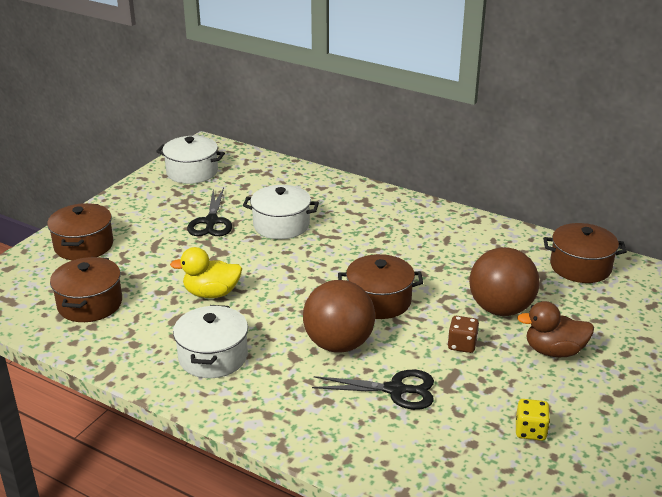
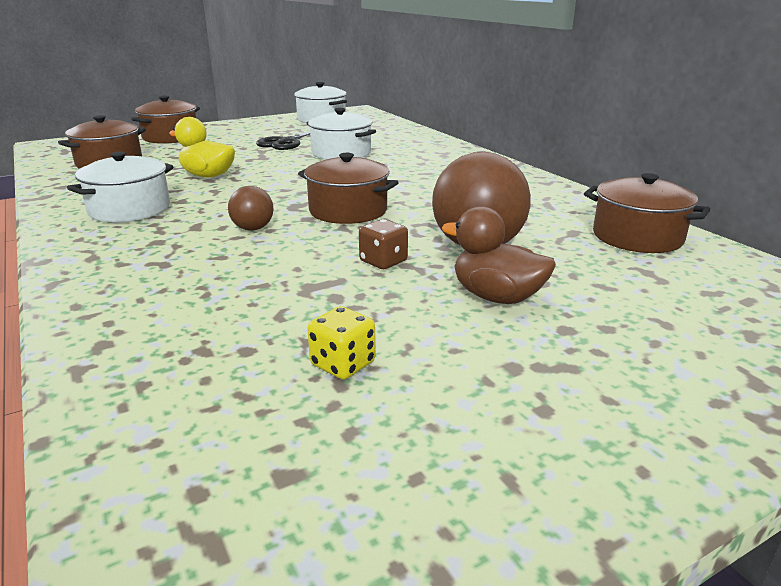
camera: 30 degrees right, 5 degrees down
(338, 344) = (253, 229): brown ball -> brown ball, size x0.50
(395, 390) = (245, 276): black scissors -> none

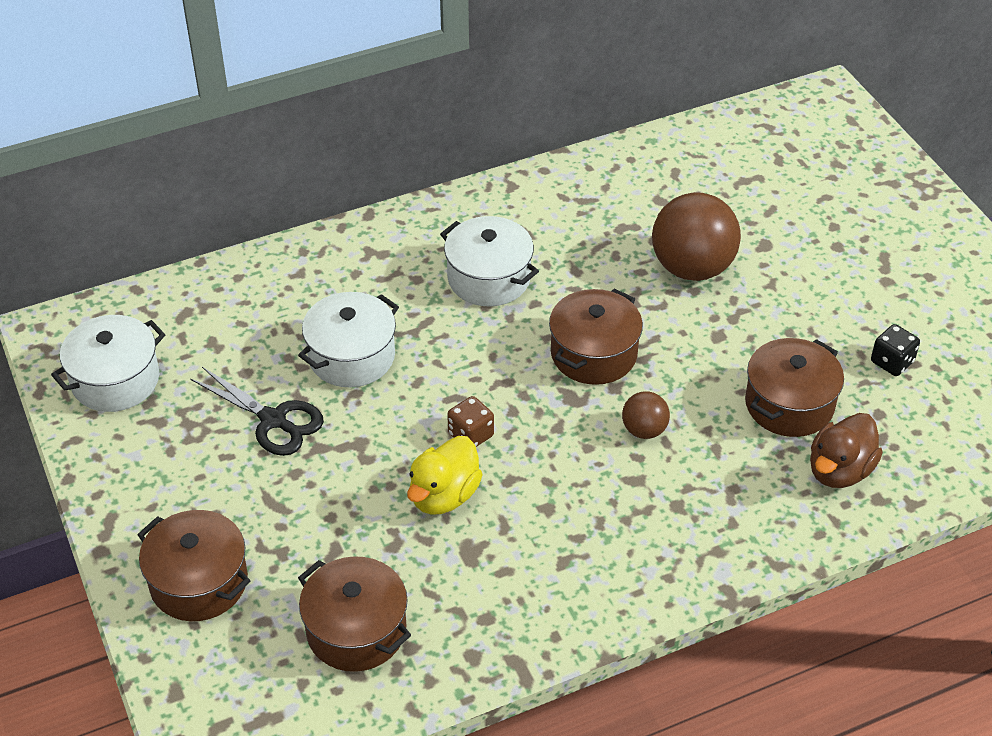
camera: 85 degrees left, 20 degrees up
(130, 209) = (576, 552): white pot -> white pot (489, 278)
(343, 364) = (892, 362): yellow dice -> black dice
(383, 261) = (727, 333): brown dice -> brown dice (471, 435)
(496, 297) = (791, 272): brown duck -> brown duck (839, 470)
(637, 237) = (673, 164): brown pot -> brown pot (789, 404)

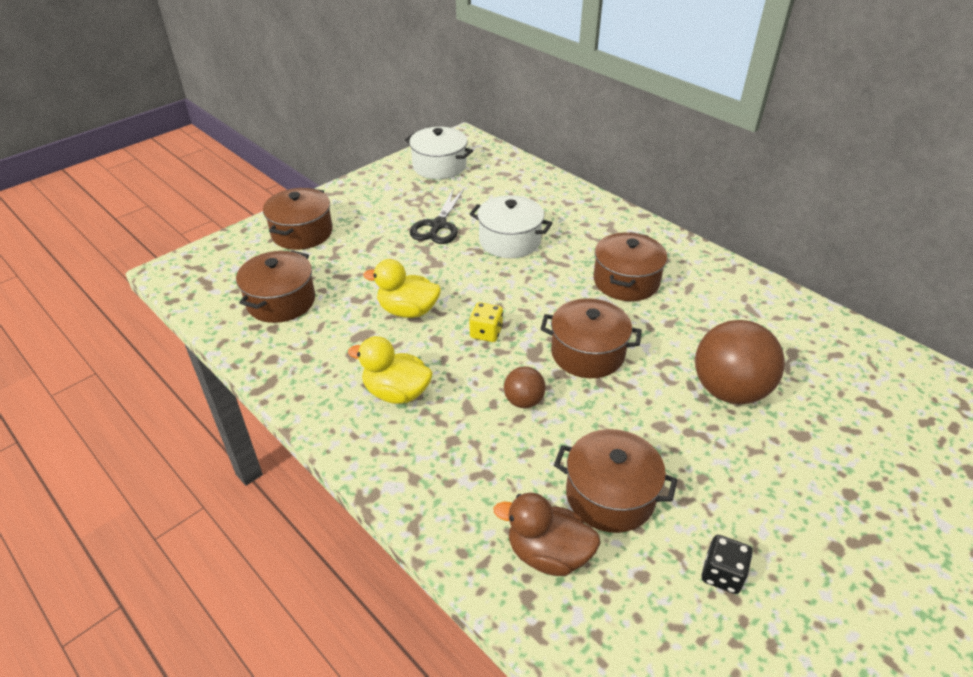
camera: 70 degrees right, 5 degrees down
(471, 435) = (469, 309): brown dice -> none
(489, 278) = (626, 281): white pot -> brown pot
(521, 431) = (486, 333): none -> yellow dice
(586, 539) = (396, 392): none -> yellow duck

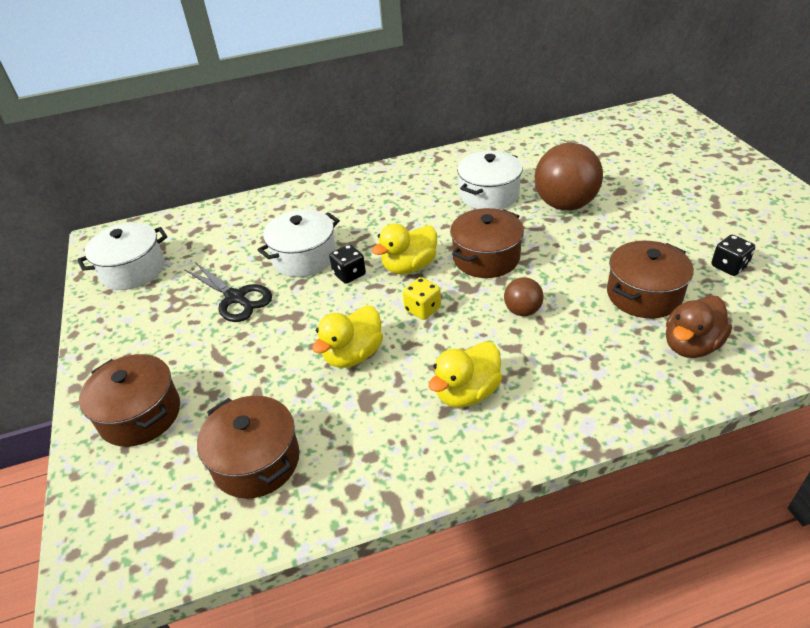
camera: 60 degrees left, 0 degrees up
(504, 274) = (349, 274): none -> black dice
(539, 306) = (409, 266): none -> yellow duck
(626, 281) = (413, 210): brown pot -> none
(696, 325) = (489, 195): none -> white pot

